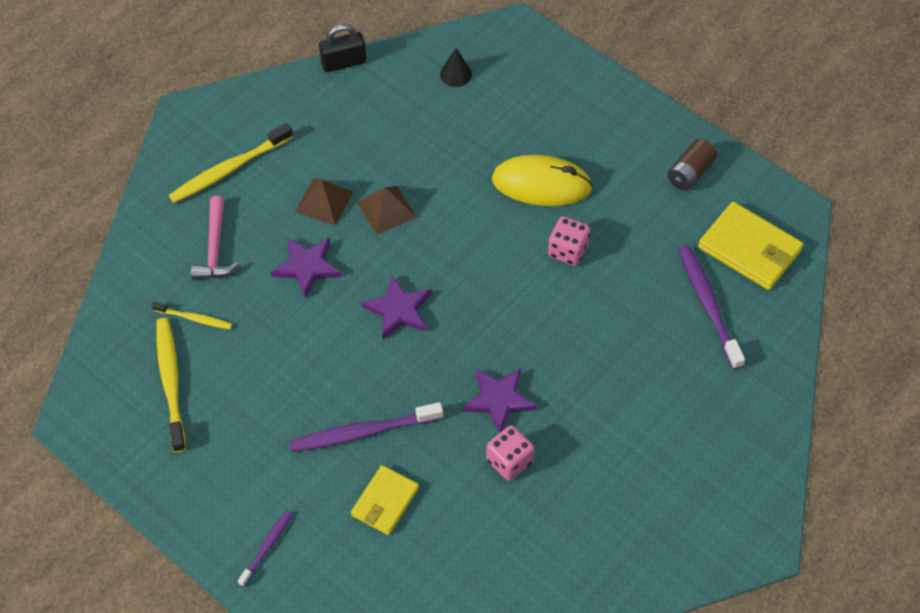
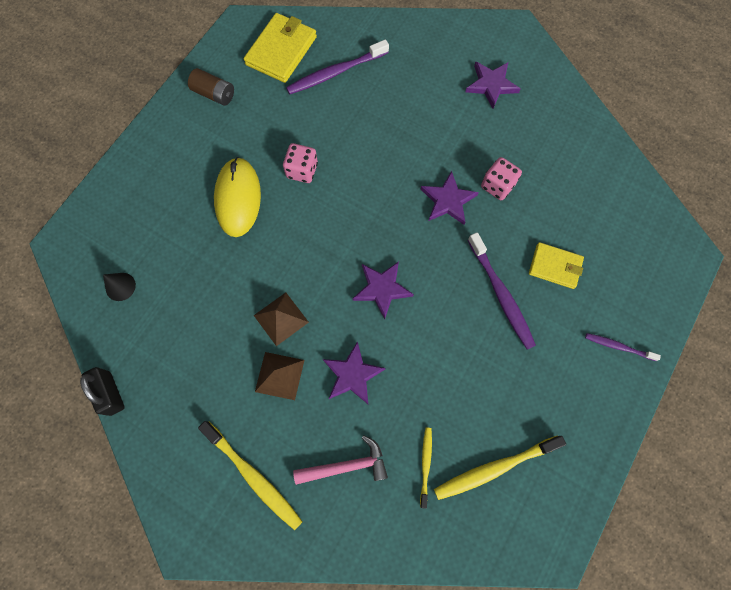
camera: 100 degrees left, 15 degrees up
(667, 488) = (491, 85): none -> purple star

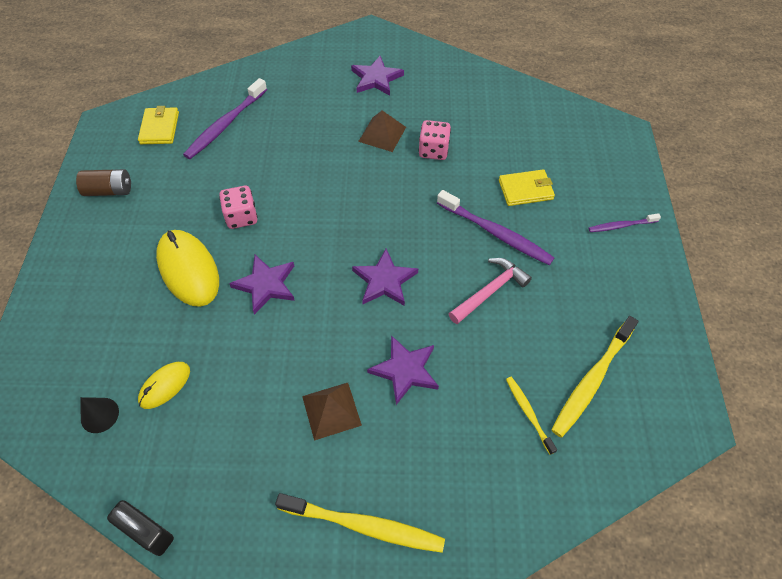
camera: 30 degrees left, 15 degrees down
(174, 288) = (165, 386): none -> yellow mouse
(281, 51) = (160, 128): yellow wallet -> yellow wallet, size x0.65
(281, 318) = (300, 356): brown pyramid -> brown pyramid (382, 134)
(346, 465) = (454, 458): pink hammer -> pink hammer (490, 291)
(448, 200) = (398, 181): purple star -> purple star (266, 285)

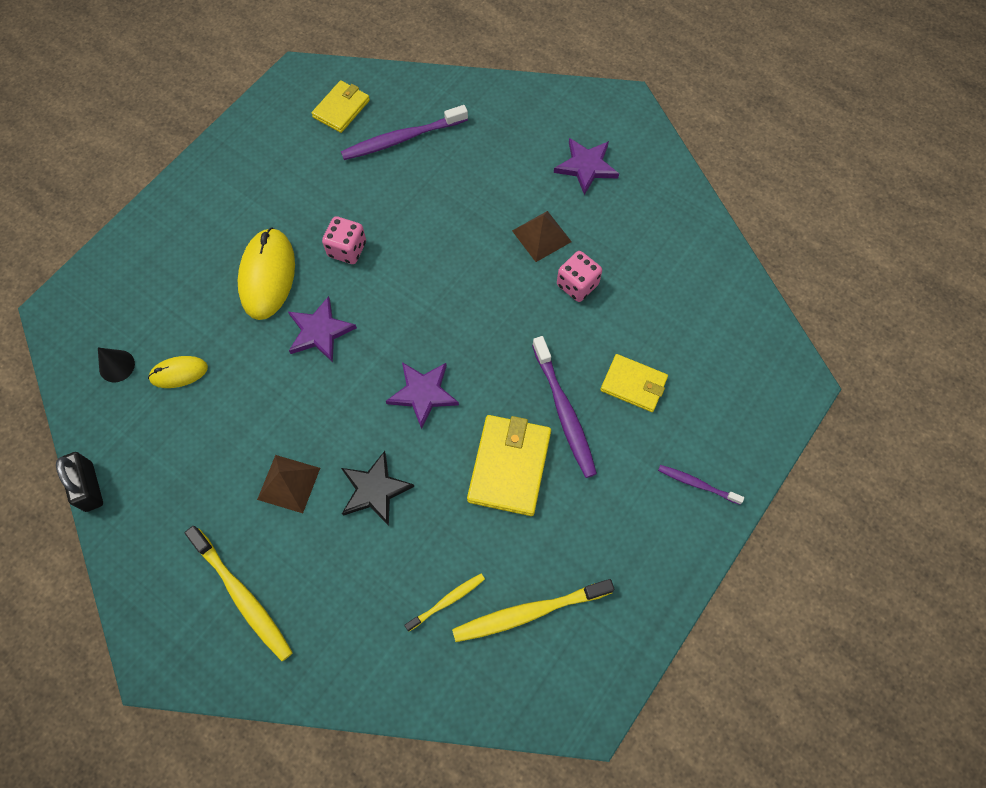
camera: 35 degrees right, 10 degrees up
(109, 190) = (256, 153): brown battery -> none
(405, 370) = (375, 490): purple star -> black star
(490, 291) = (509, 466): pink hammer -> yellow wallet
(528, 413) = (447, 601): yellow toothbrush -> yellow toothbrush turned 45 degrees clockwise

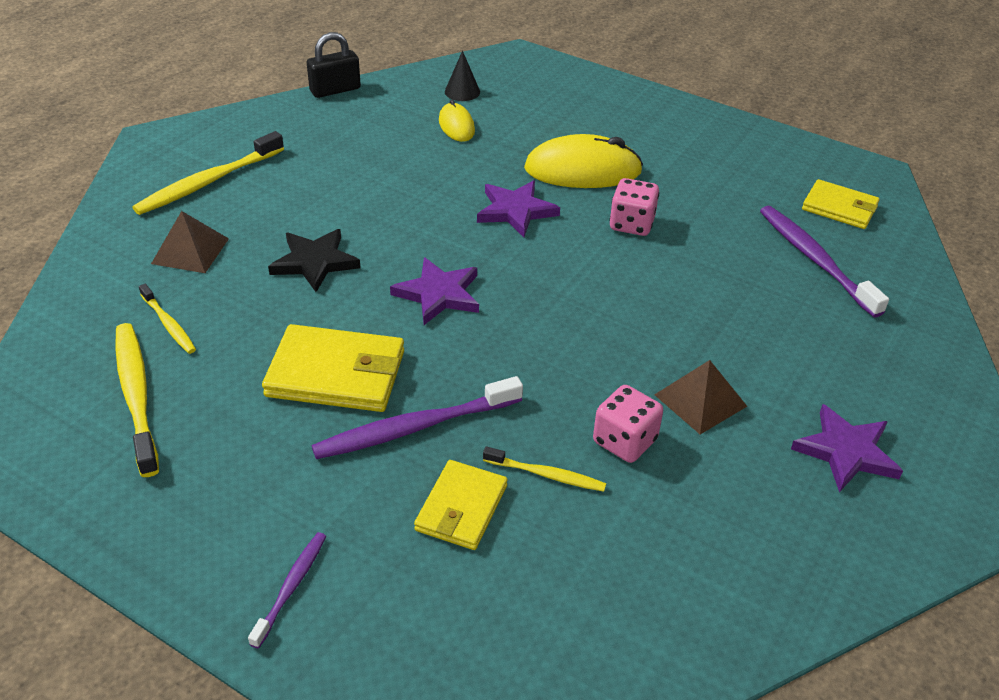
camera: 85 degrees right, 25 degrees down
(288, 483) = (328, 202): brown pyramid -> brown pyramid (190, 251)
(606, 333) = (546, 475): none -> yellow toothbrush

